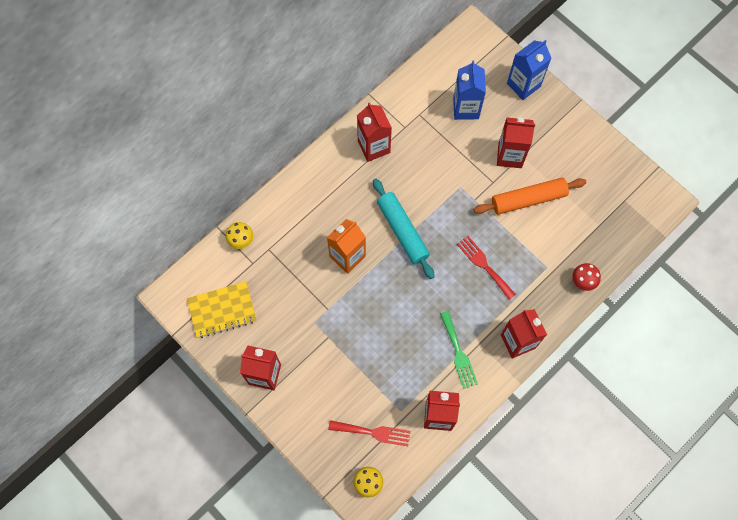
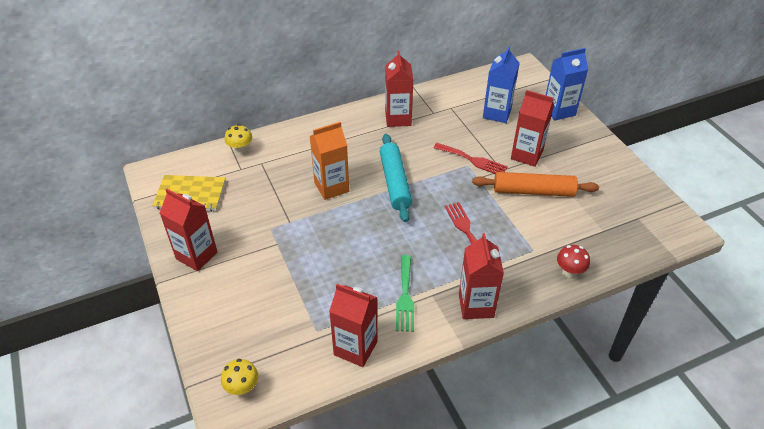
camera: 20 degrees right, 25 degrees down
(373, 432) = (276, 341): red fork -> red fork (473, 160)

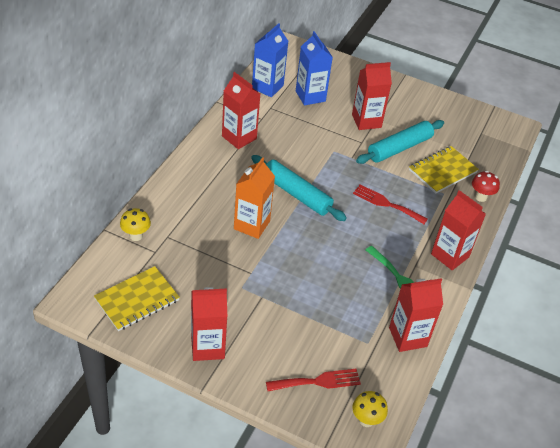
camera: 45 degrees left, 0 degrees up
(473, 160) = (333, 145): red fork -> red fork (318, 381)
(533, 191) = (399, 148): orange rolling pin -> turquoise rolling pin
(555, 231) = (442, 171): none -> yellow notebook
(559, 111) = (352, 73): blue carton -> blue carton (267, 87)

